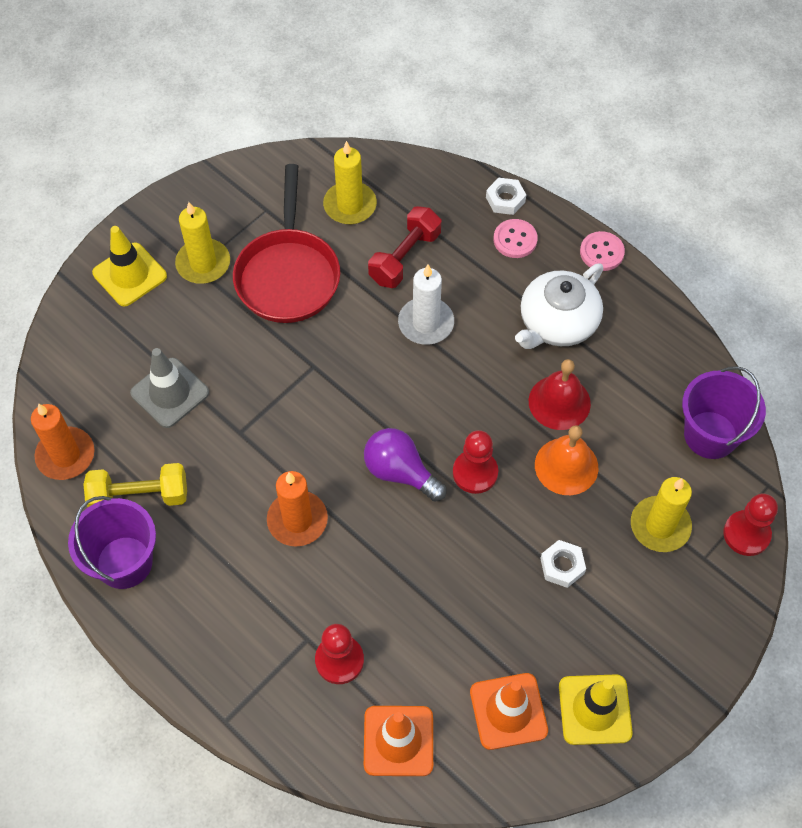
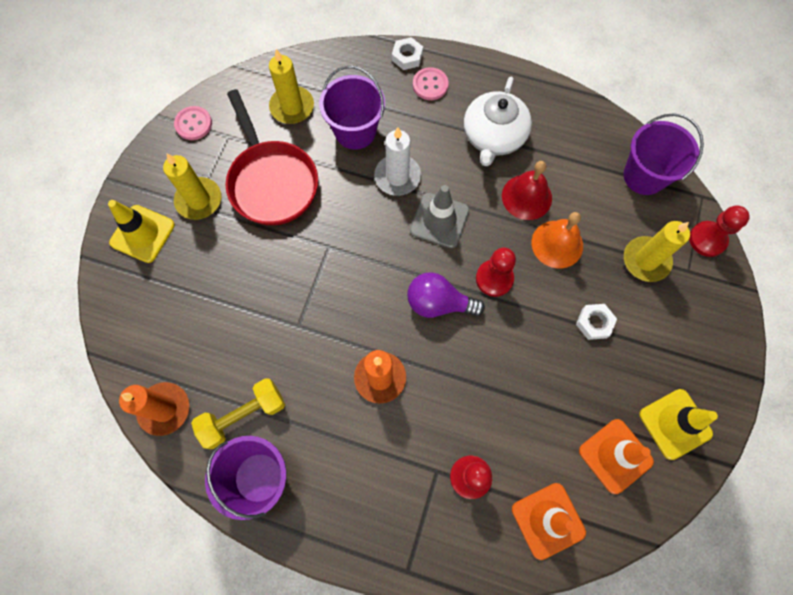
camera: 25 degrees left, 10 degrees up
(170, 393) = (225, 318): grey traffic cone -> grey traffic cone (439, 220)
(405, 257) = (355, 131): red dumbbell -> purple bucket
(601, 252) = (497, 70): pink button -> pink button (193, 124)

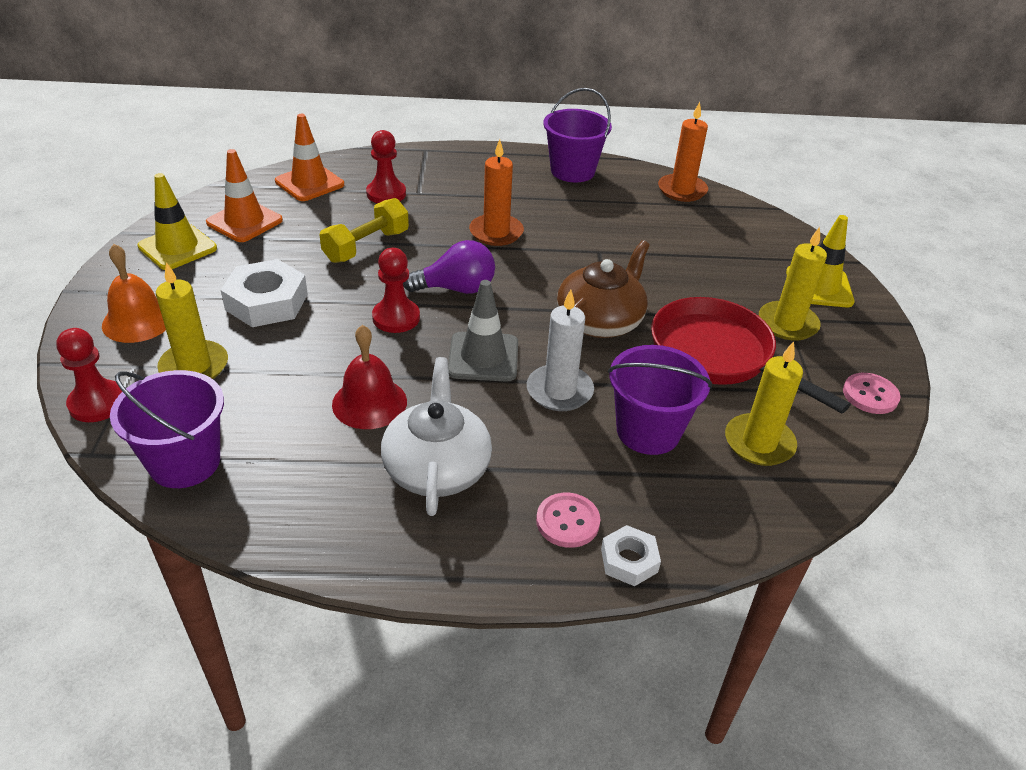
camera: 160 degrees right, 30 degrees down
(243, 416) = (610, 196): yellow dumbbell -> yellow dumbbell (366, 246)
(338, 237) = (600, 321): none -> brown teapot
(557, 244) = (319, 361): orange bell -> orange bell (138, 321)
(594, 323) = (267, 302): white nut -> white nut, size x1.78

